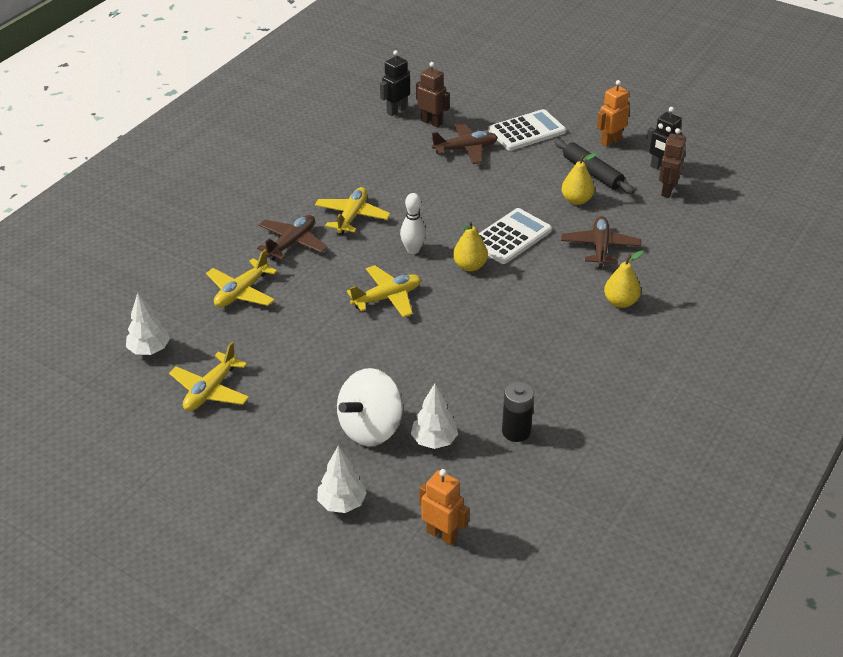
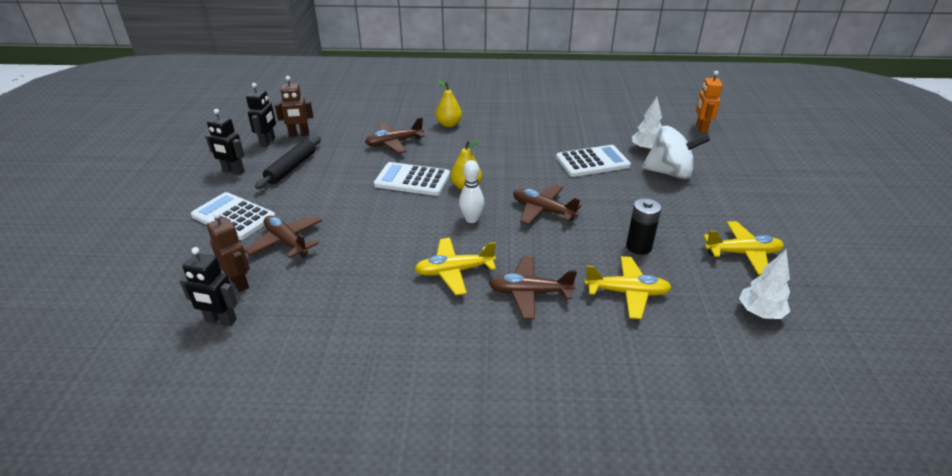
camera: 120 degrees left, 5 degrees down
(342, 503) = (734, 162): white tree -> none
(387, 298) = (543, 210): yellow plane -> brown plane
(431, 122) = (239, 282): brown robot -> brown robot turned 135 degrees clockwise
(444, 378) = (592, 162): none -> white calculator
(516, 431) = (602, 128): black battery -> black battery (638, 247)
(576, 200) = (338, 165): yellow pear -> none
(610, 141) = (233, 171): orange robot -> black robot

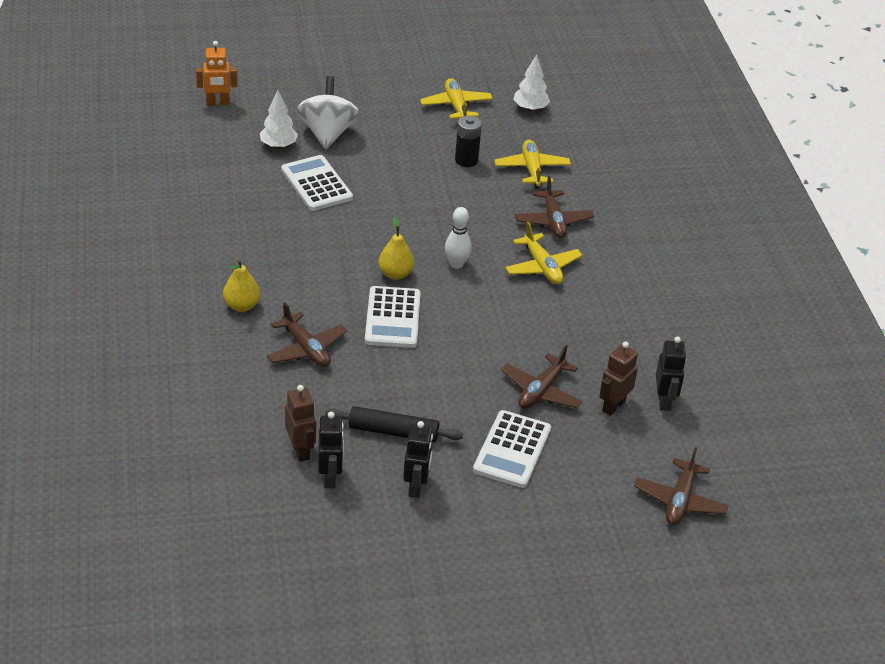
camera: 105 degrees left, 5 degrees up
(268, 142) = (330, 477): black robot -> black robot turned 90 degrees clockwise
(543, 210) = (426, 217): brown plane -> brown plane (680, 500)

